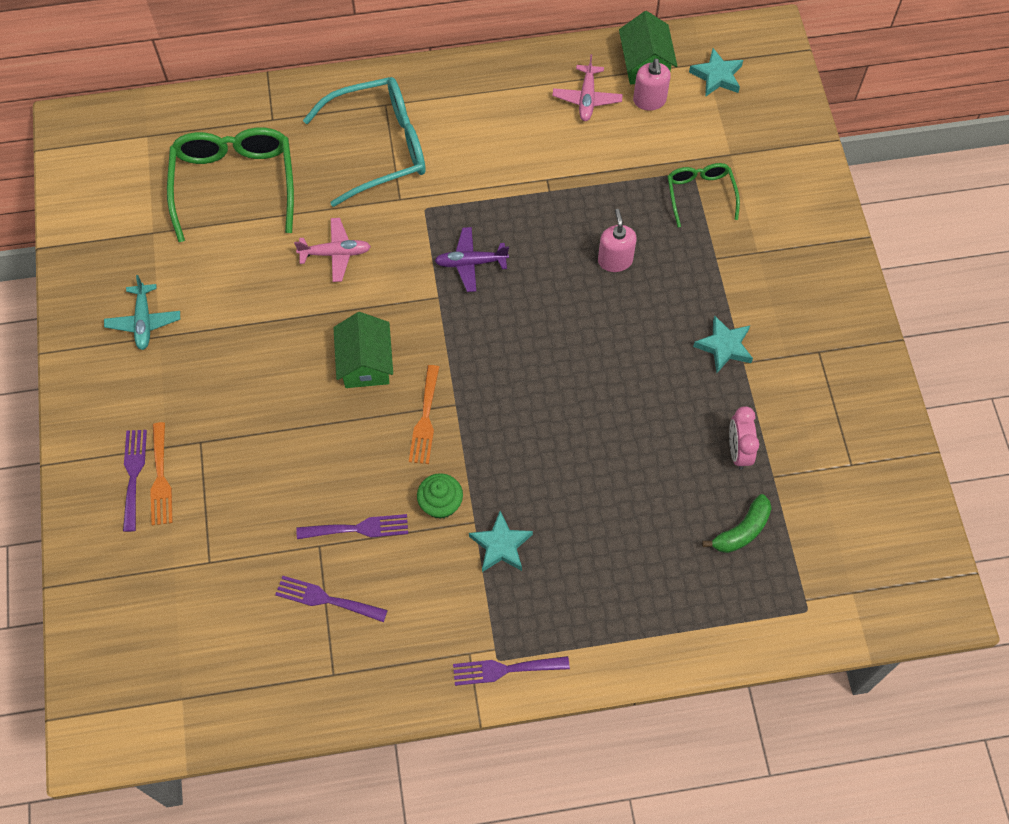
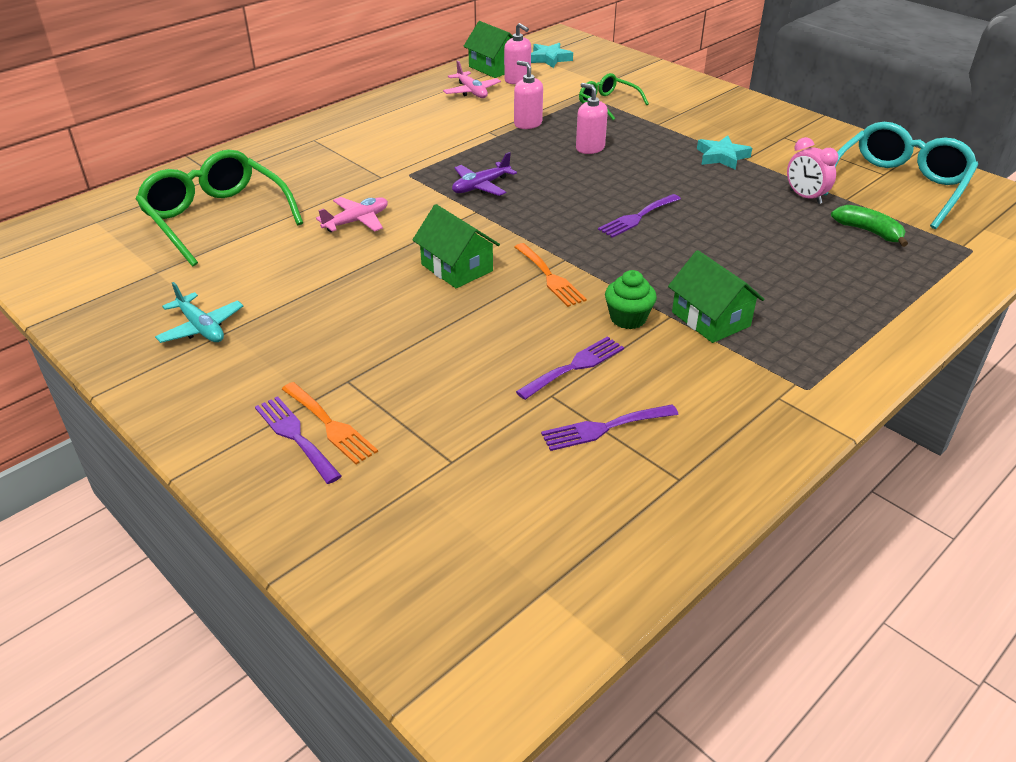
camera: 35 degrees left, 25 degrees down
(380, 147) = (333, 159): turquoise glasses -> turquoise glasses (899, 186)
(501, 545) = (710, 319): turquoise star -> green house
(504, 669) = (822, 392): purple fork -> purple fork (637, 217)
(593, 186) = (528, 124): none -> pink soap dispenser
(742, 530) = (868, 232): green banana -> green banana turned 60 degrees counterclockwise

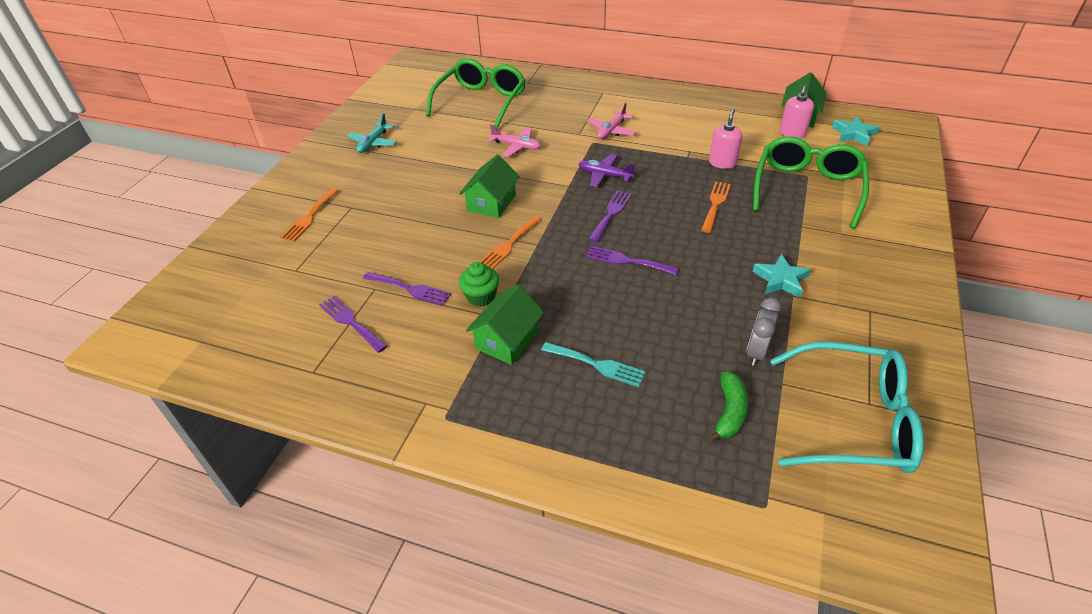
camera: 65 degrees right, 5 degrees up
(295, 436) = (296, 209): purple fork -> purple fork (611, 214)
(471, 92) = (745, 121): pink plane -> pink plane (611, 131)
(590, 148) = (715, 204): pink soap dispenser -> orange fork
(607, 103) = (807, 188): green glasses -> green glasses, size x1.82
(778, 277) = (597, 365): none -> turquoise fork
(805, 197) = (756, 352): pink clock -> grey clock

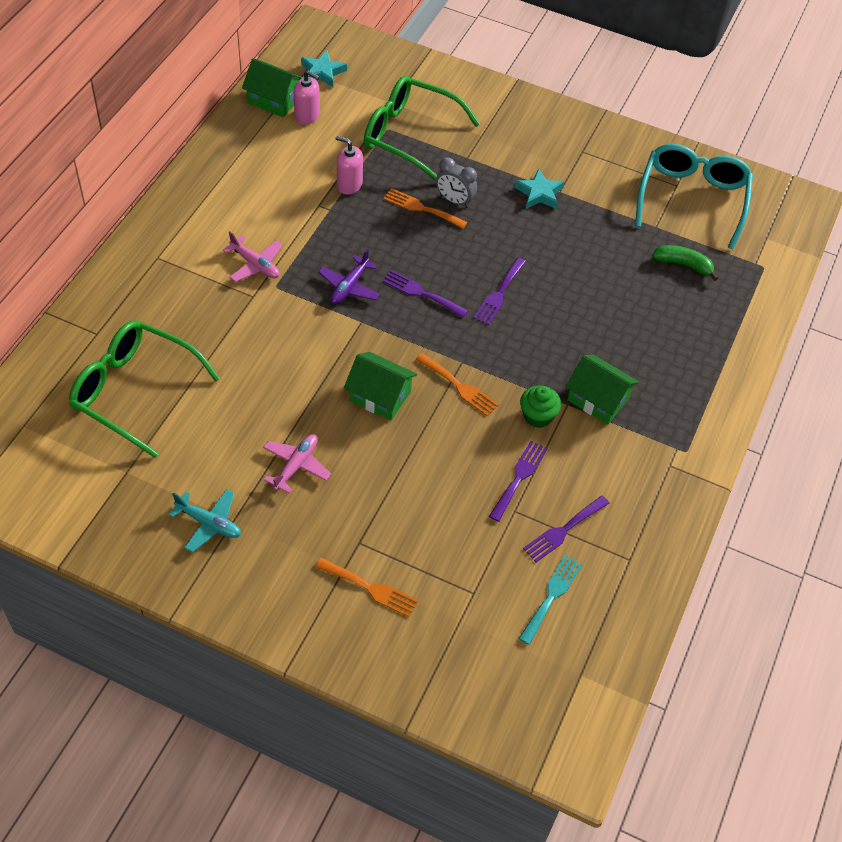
camera: 90 degrees left, 10 degrees up
(516, 146) = (264, 362): pink plane -> pink plane (296, 466)
(597, 365) = (631, 338): turquoise fork -> turquoise fork (552, 595)
(756, 352) = (623, 232): grey clock -> grey clock (454, 201)

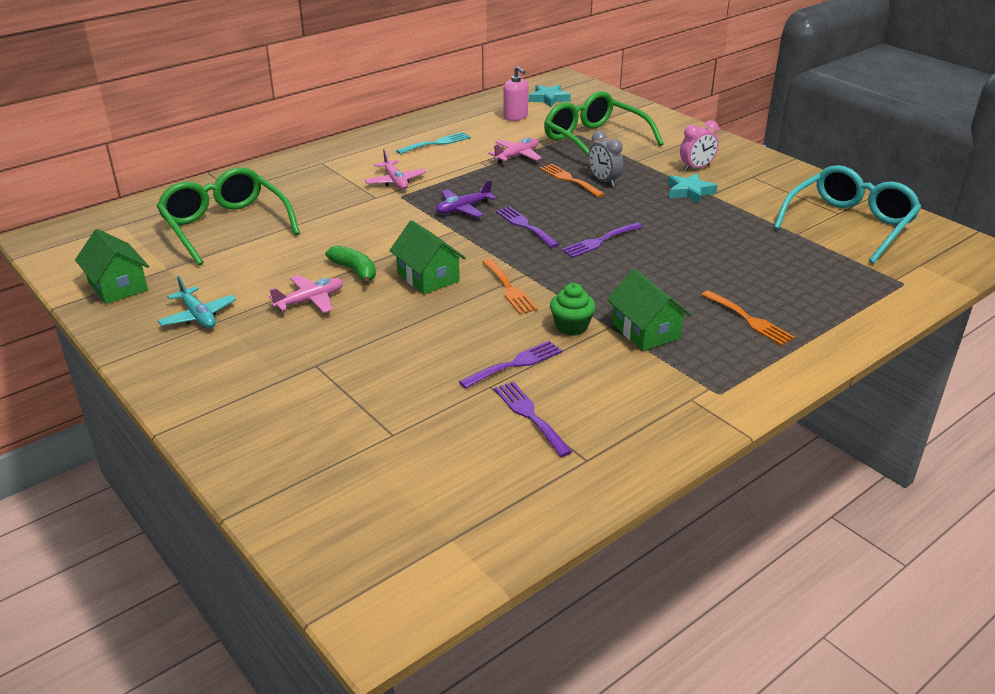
camera: 30 degrees right, 20 degrees down
(274, 100) = (496, 105): green house -> green house (118, 286)
(349, 185) = (517, 156): pink soap dispenser -> pink plane
(370, 588) = (294, 400): orange fork -> orange fork (749, 320)
(527, 153) = (696, 168): none -> pink clock
(552, 595) = (474, 462): turquoise fork -> turquoise fork (437, 143)
(563, 530) = (530, 415): purple fork -> purple fork turned 75 degrees clockwise
(683, 265) = (810, 263): green banana -> green banana (355, 271)

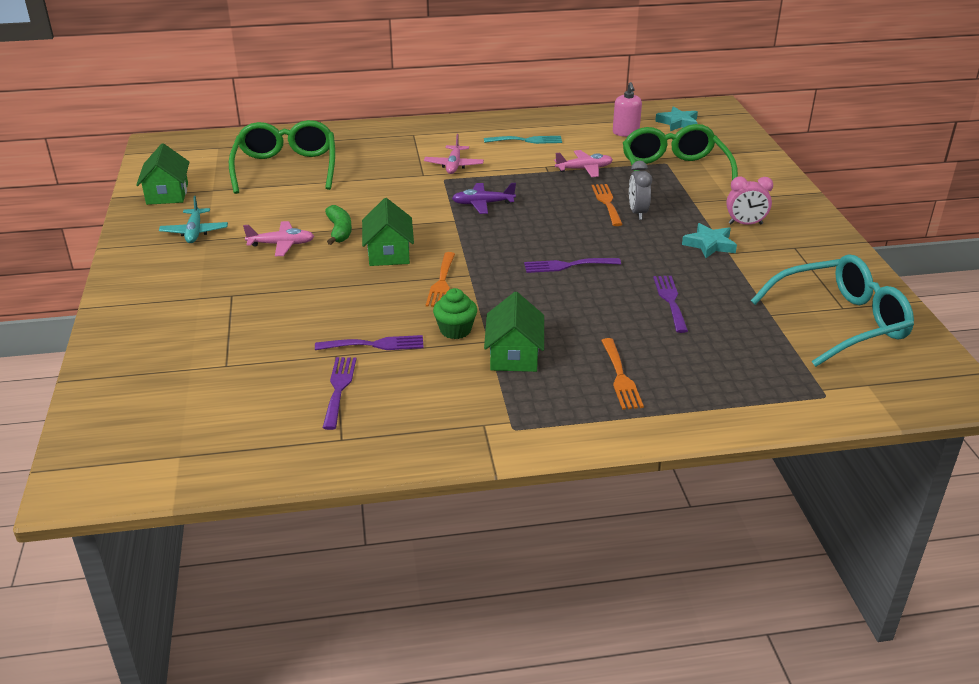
camera: 30 degrees right, 0 degrees up
(525, 225) = (518, 233): purple fork -> purple fork (670, 300)

